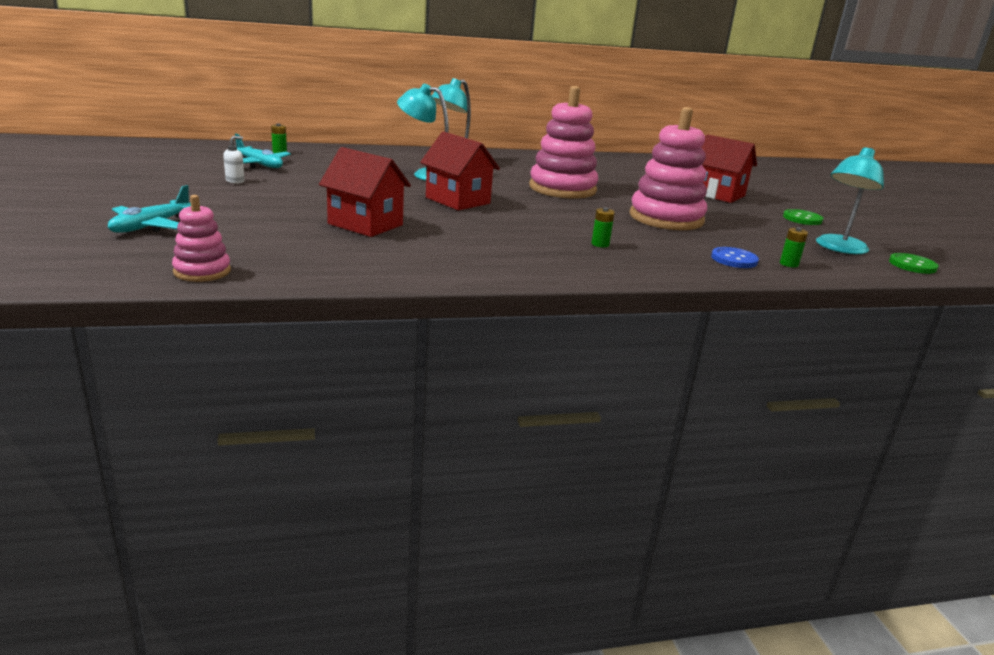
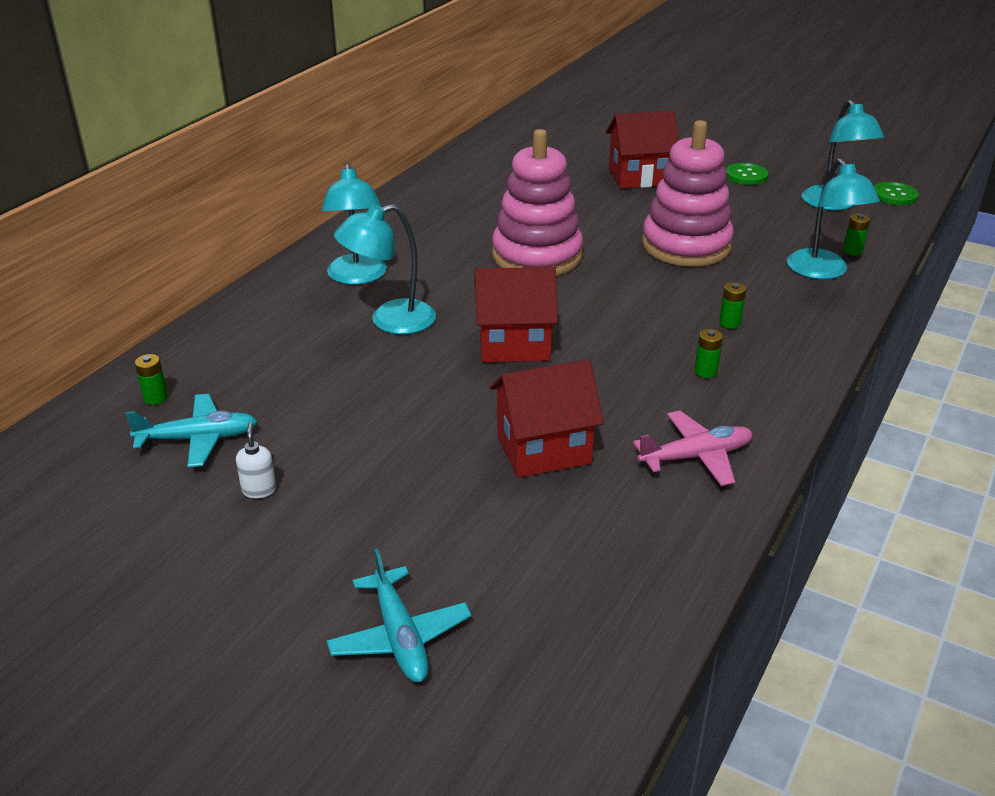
camera: 45 degrees left, 10 degrees up
(202, 271) = (613, 643): pink stacking toy -> none
(425, 260) = (696, 457): none -> pink plane
(527, 247) = (705, 372): none -> green battery
(734, 259) = (822, 272): blue button -> turquoise lamp

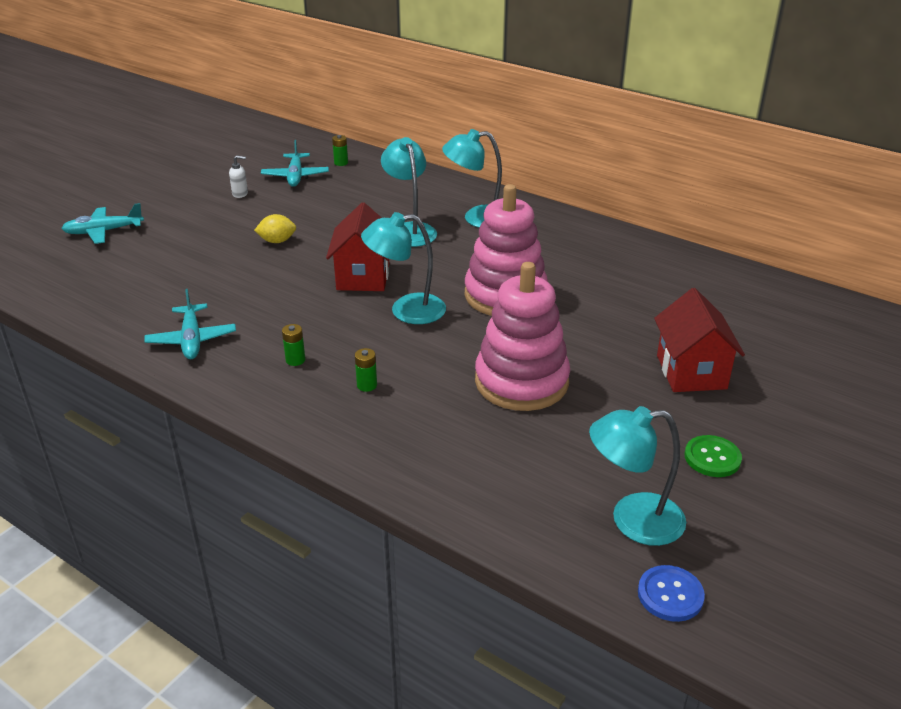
camera: 95 degrees right, 0 degrees up
(426, 425) = (277, 241): none -> yellow lemon
(543, 449) = (231, 280): red house -> none
(696, 457) = (192, 340): pink plane -> turquoise plane
(822, 272) = (455, 468): turquoise lamp -> turquoise lamp (406, 310)
(852, 251) = (502, 505): green battery -> none
(894, 195) = (670, 595): green button -> blue button

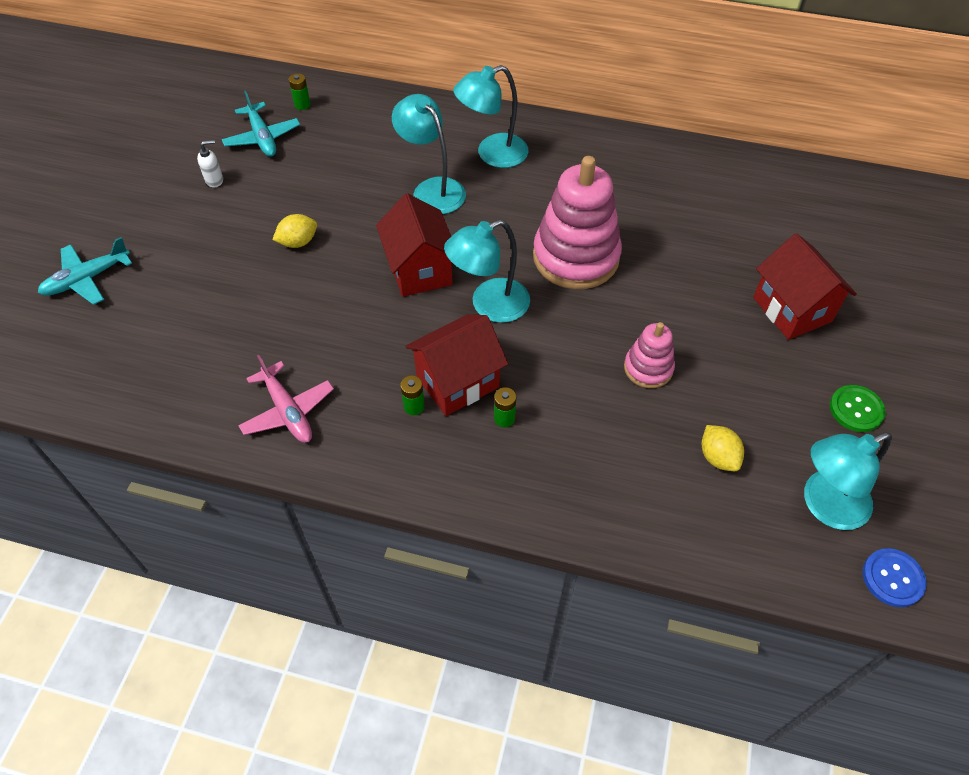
camera: 20 degrees left, 20 degrees up
(192, 340) = (288, 411): turquoise plane -> pink plane
(344, 353) = (457, 382): none -> red house
(521, 382) = (648, 368): pink stacking toy -> pink stacking toy, size x0.52
(547, 458) = (718, 457): none -> yellow lemon

